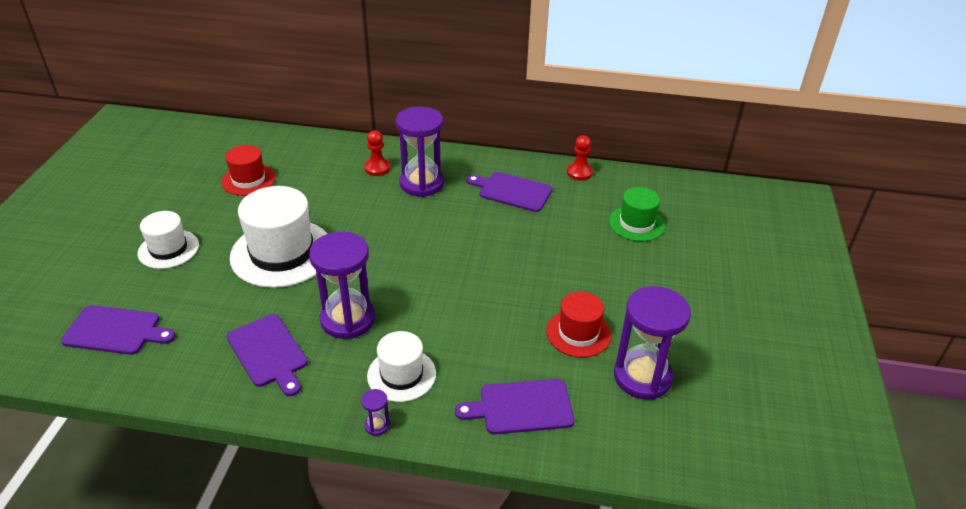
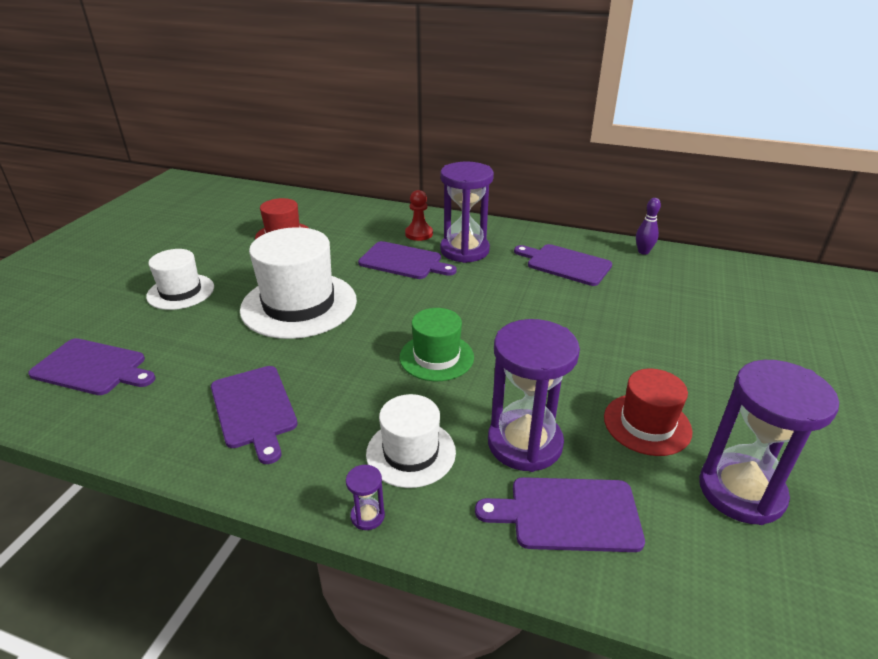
camera: 10 degrees right, 5 degrees down
(348, 319) = (356, 380): purple hourglass -> purple hourglass (524, 443)
(368, 200) = (403, 261): none -> purple cutting board
(579, 173) = (643, 252): red pawn -> purple bowling pin
(636, 223) = (715, 306): green hat -> green hat (436, 357)

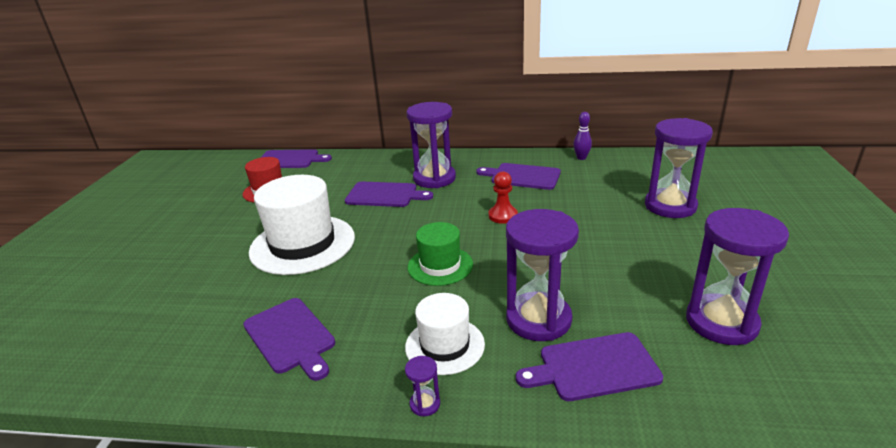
camera: 10 degrees left, 5 degrees down
(92, 368) = (120, 330): purple cutting board -> purple cutting board (290, 160)
(181, 292) = (186, 251): white hat -> none
(419, 234) = (390, 171): red pawn -> red pawn (503, 216)
(647, 424) = (631, 286): red hat -> none
(730, 331) = (670, 206): none -> purple hourglass

